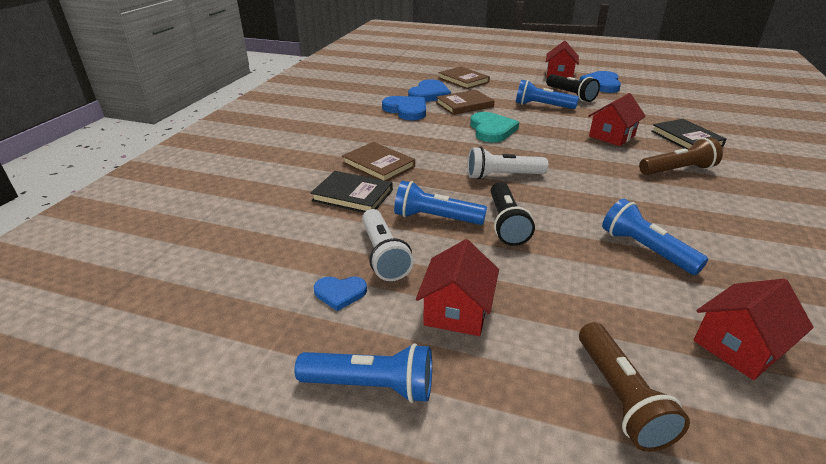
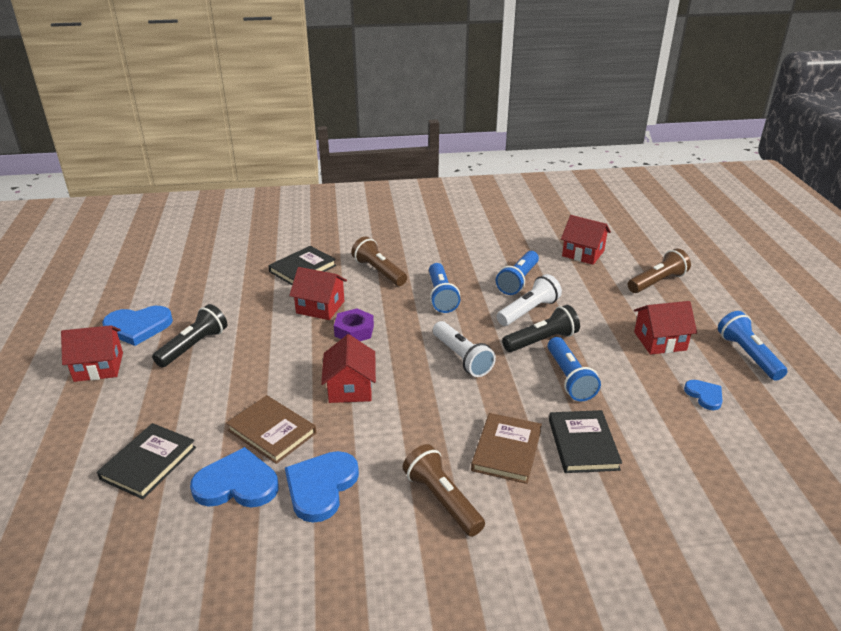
camera: 115 degrees left, 0 degrees up
(360, 136) = (442, 500): none -> brown flashlight
(383, 255) = (644, 390): white flashlight -> white flashlight (528, 311)
(463, 80) = (149, 463): brown book -> black book
(491, 130) = (350, 388): turquoise heart -> red house
(542, 106) = (246, 363): blue flashlight -> blue flashlight (441, 296)
(568, 142) = (354, 331): none -> purple nut

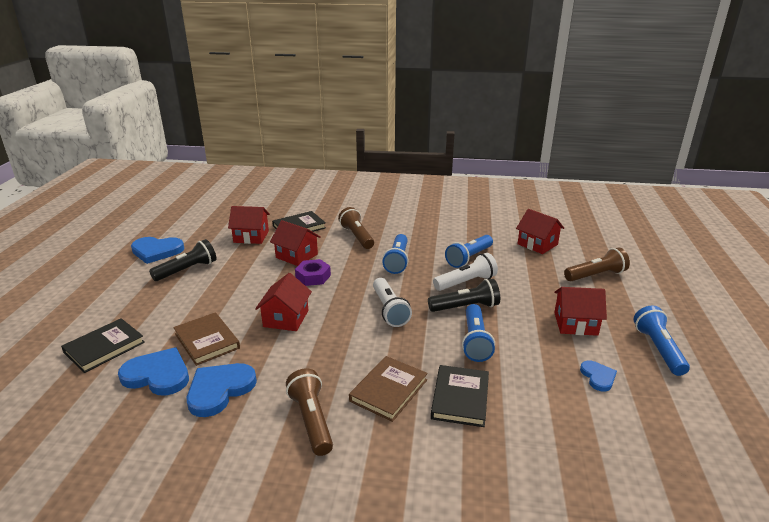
camera: 15 degrees right, 5 degrees down
(99, 367) = (113, 274): red house -> red house (251, 236)

